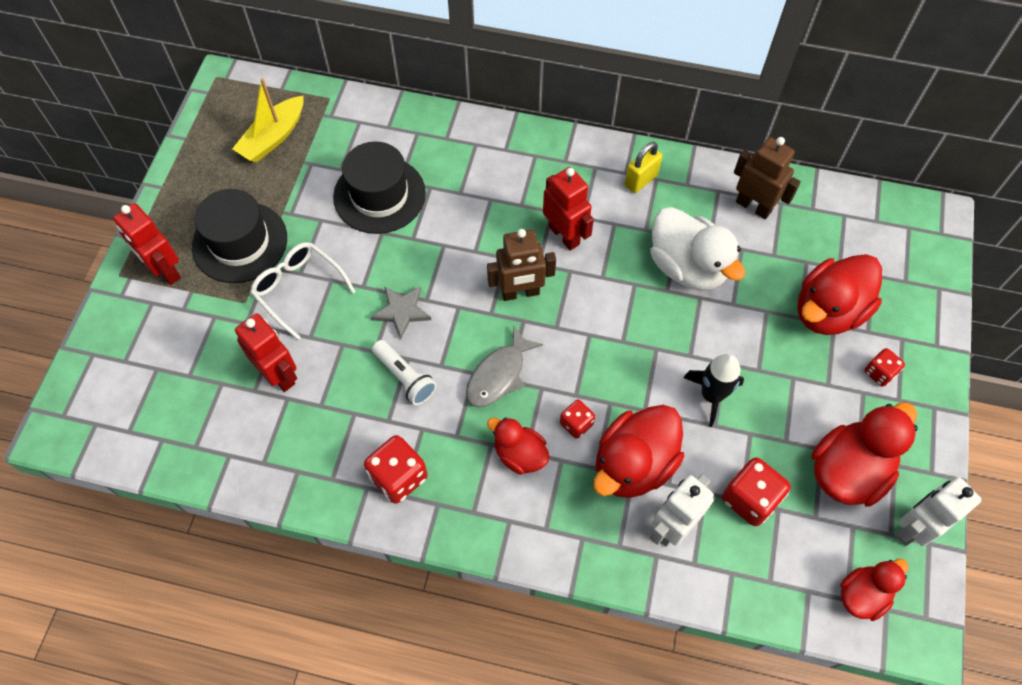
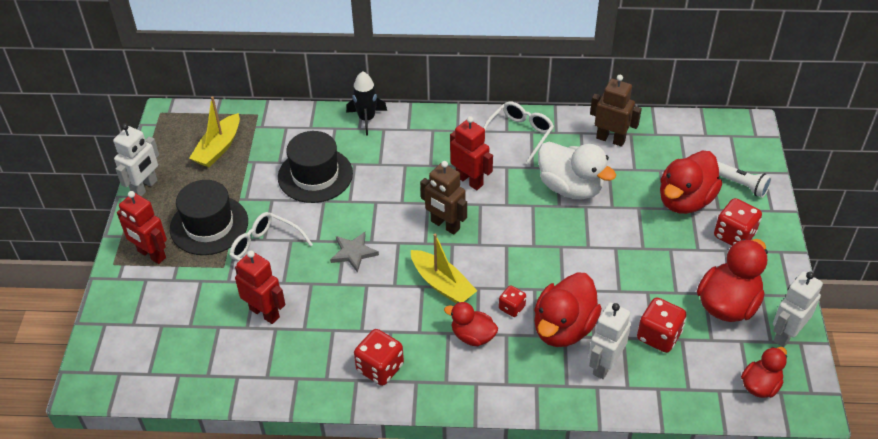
camera: 10 degrees left, 15 degrees down
(176, 177) = (145, 187): none -> white robot
(405, 377) = (368, 298): white flashlight -> white flashlight (741, 185)
(499, 375) = (442, 284): grey fish -> yellow boat
(520, 293) = (445, 225): brown robot -> brown robot turned 60 degrees clockwise
(641, 180) = (519, 134): yellow padlock -> white glasses
(711, 395) = (611, 271): black rocket -> black rocket (366, 119)
(879, 373) = (734, 235): red dice -> red dice, size x1.70

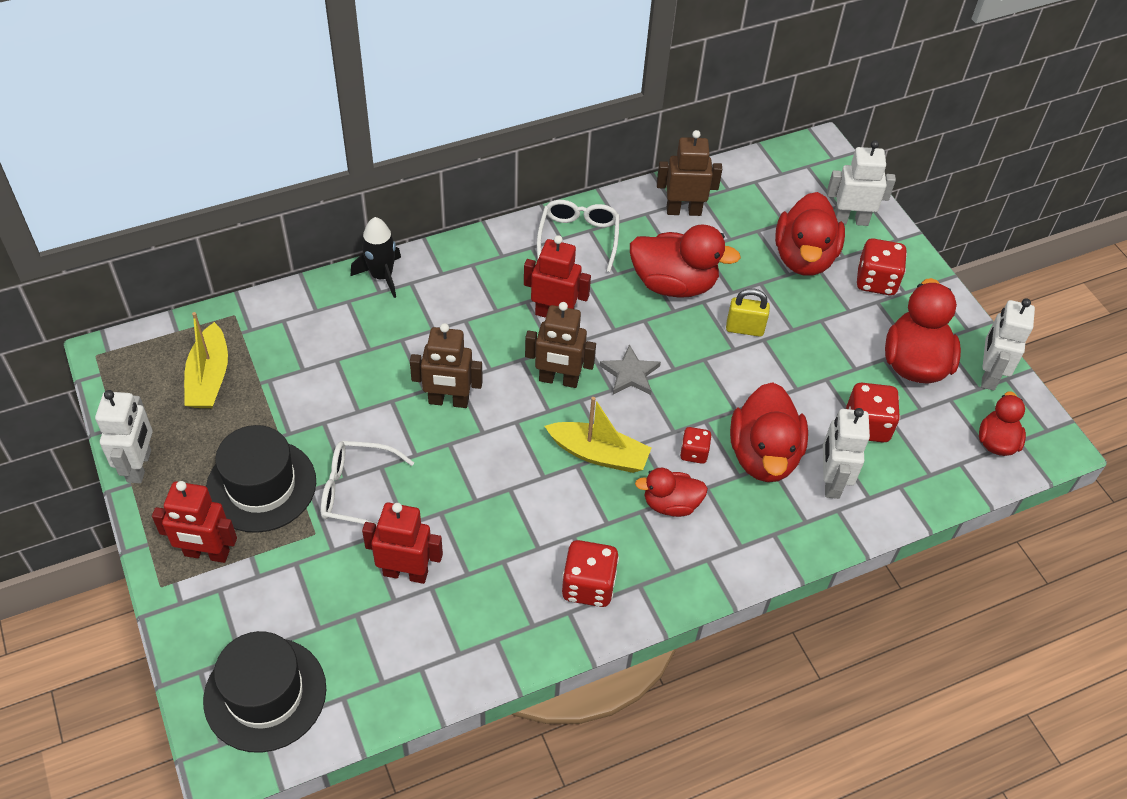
camera: 30 degrees left, 5 degrees up
(315, 175) = (361, 371): black hat -> black hat (265, 694)
(353, 253) = (470, 454): grey star -> grey star (630, 373)
(360, 213) = (448, 401): none -> brown robot
(570, 187) = (674, 284): white duck -> red duck
(605, 235) = (744, 329): none -> yellow padlock
(741, 185) = (850, 220): white flashlight -> white robot

